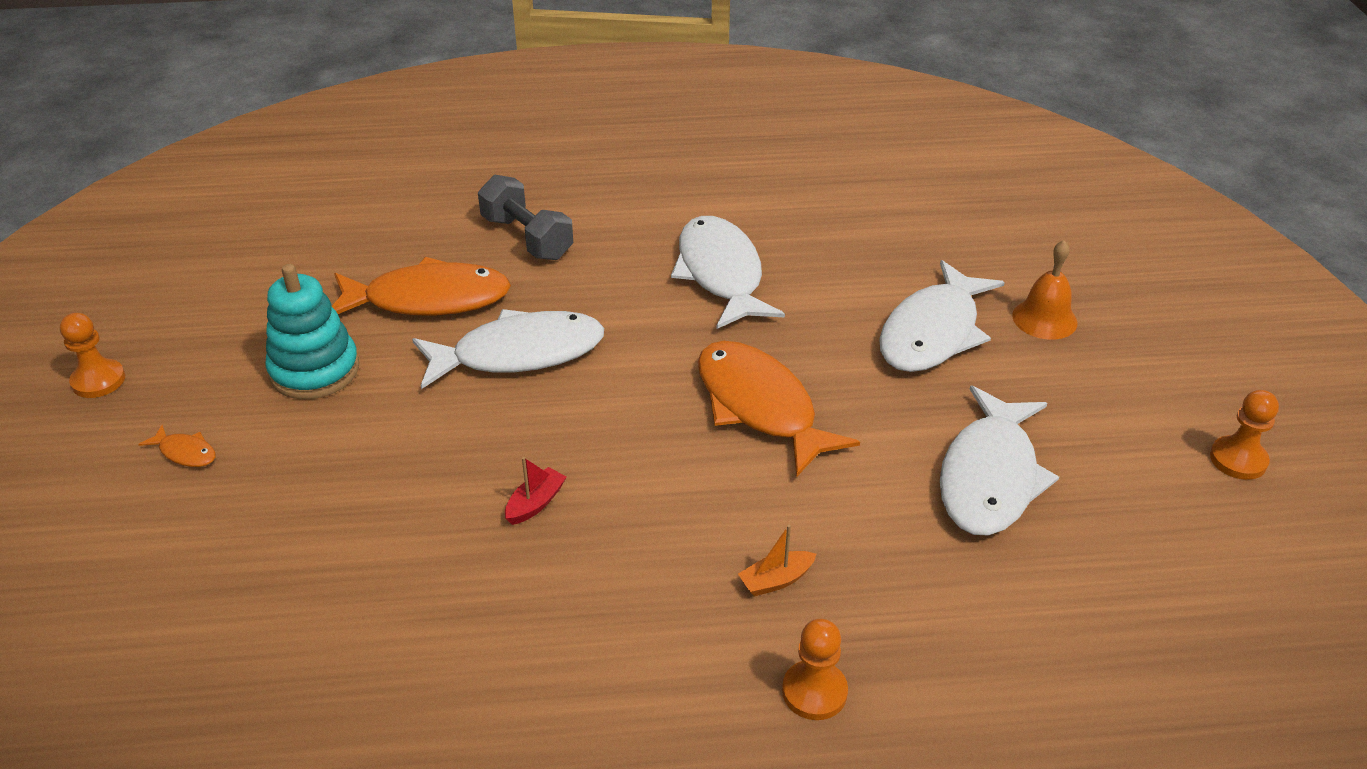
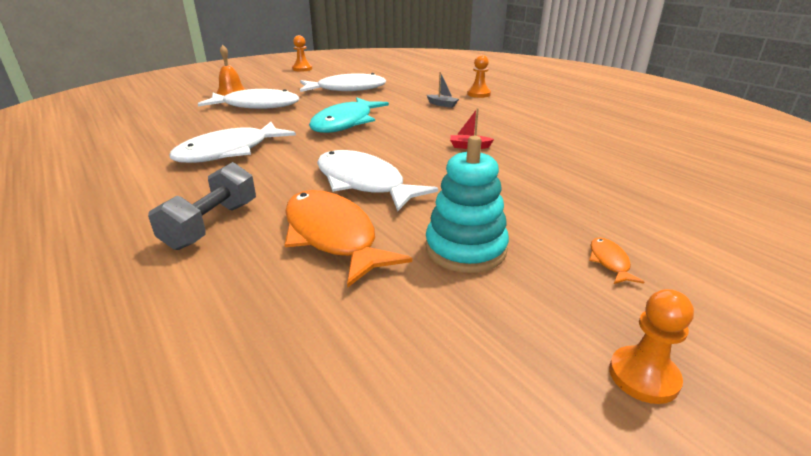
camera: 120 degrees left, 10 degrees down
(760, 407) = (345, 123): orange fish -> turquoise fish
(776, 580) = (442, 104): orange boat -> grey boat

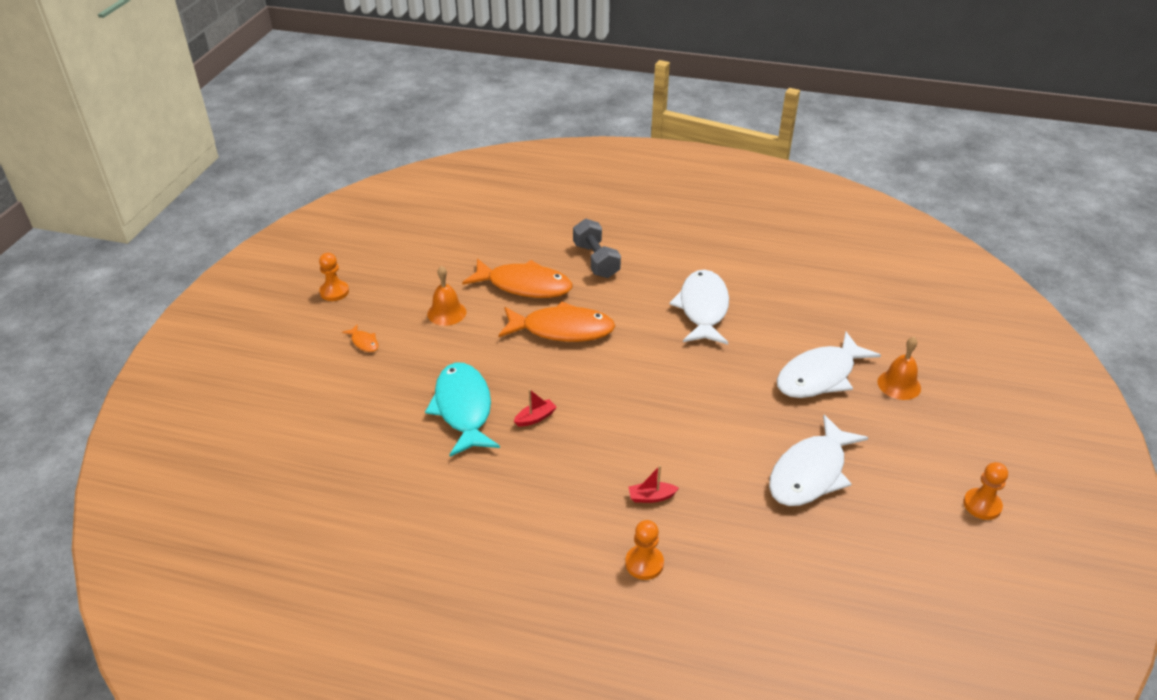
camera: 140 degrees right, 10 degrees up
(345, 123) = (689, 395): turquoise fish -> turquoise fish (463, 409)
(363, 183) = (562, 330): white fish -> orange fish
(442, 104) = (651, 497): grey boat -> red boat
(465, 249) = (446, 313): turquoise stacking toy -> orange bell

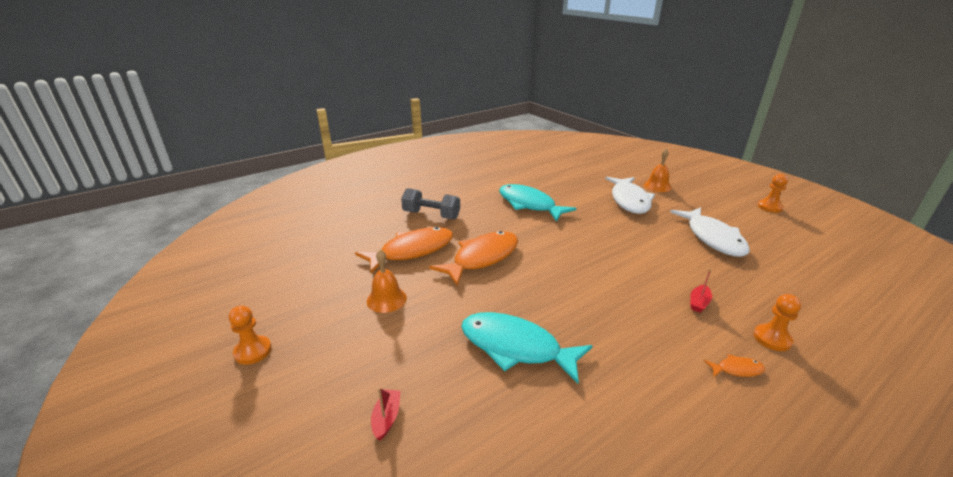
camera: 50 degrees left, 10 degrees down
(364, 342) = (352, 367): orange fish -> orange fish (736, 369)
(535, 418) = (566, 314): red boat -> red boat (386, 418)
(703, 308) = (529, 204): white fish -> turquoise fish

